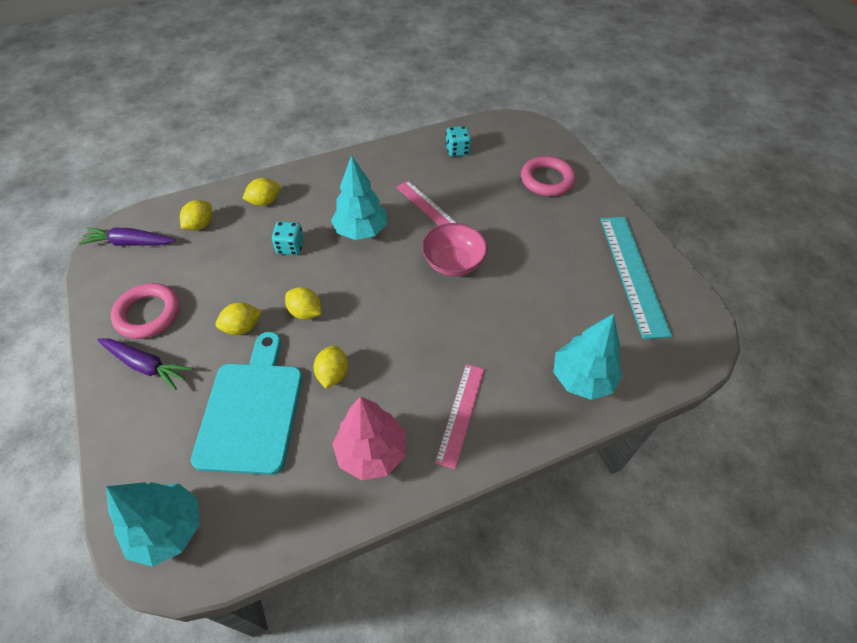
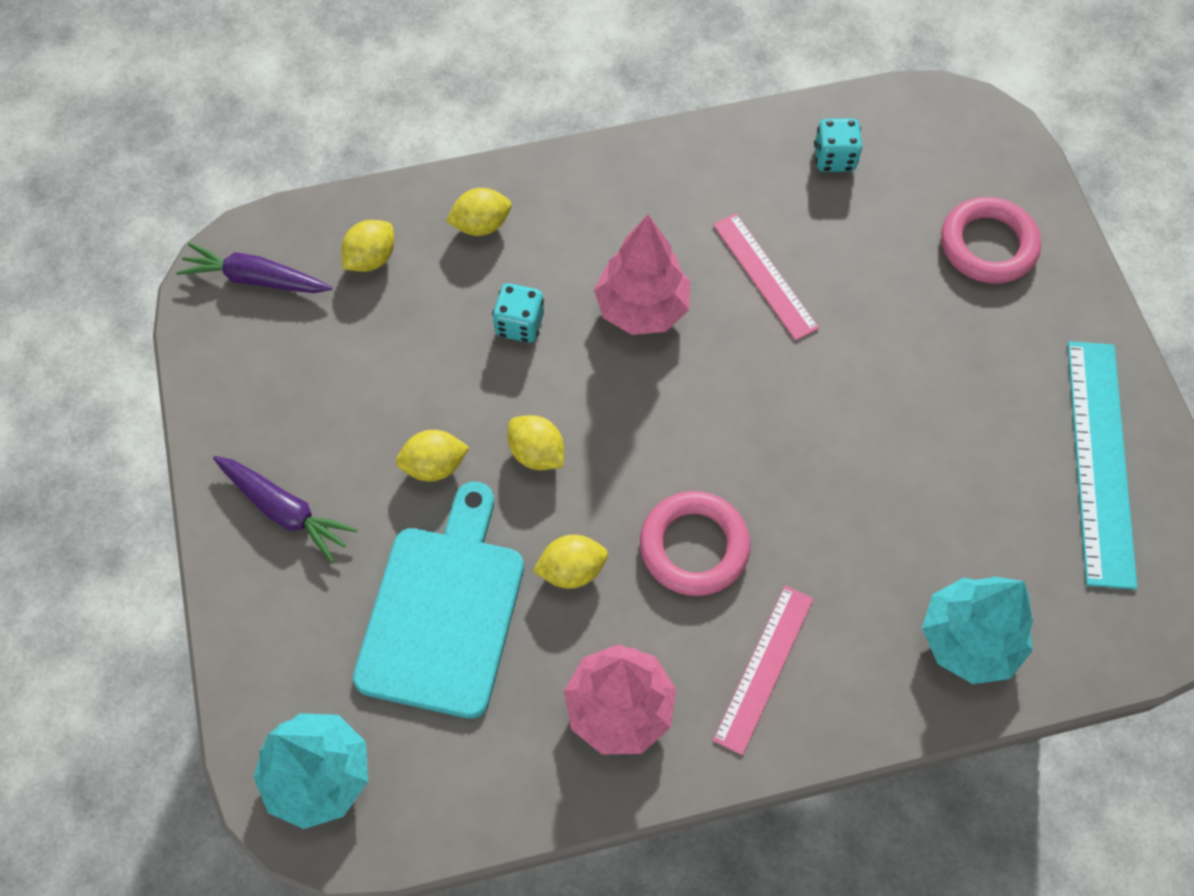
camera: 10 degrees right, 10 degrees up
(148, 314) = (287, 419): pink ring -> pink ring (694, 546)
(333, 374) = (571, 570): yellow lemon -> yellow lemon turned 60 degrees clockwise
(361, 231) = (642, 308): turquoise tree -> pink tree
(453, 263) = (792, 394): pink bowl -> none

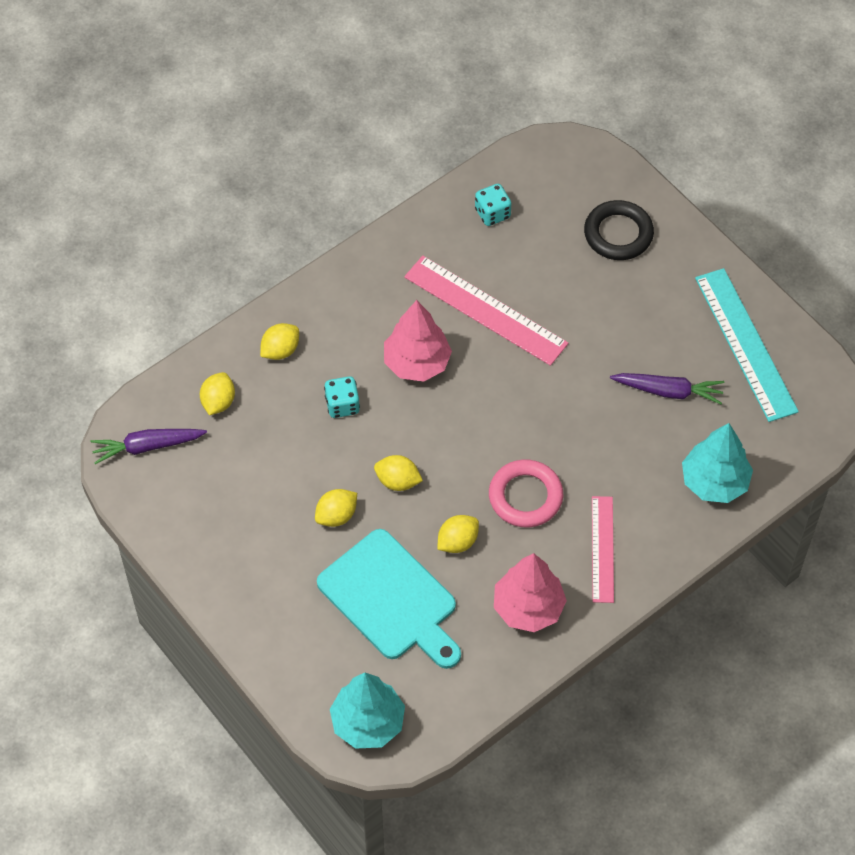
camera: 25 degrees left, 5 degrees down
(284, 510) = (255, 582): purple carrot -> purple carrot (668, 391)
(443, 611) = (391, 599): turquoise cutting board -> turquoise cutting board turned 150 degrees clockwise
(764, 276) = (485, 310): pink ruler -> pink ruler, size x1.61
(988, 245) = (618, 234): pink ring -> black ring

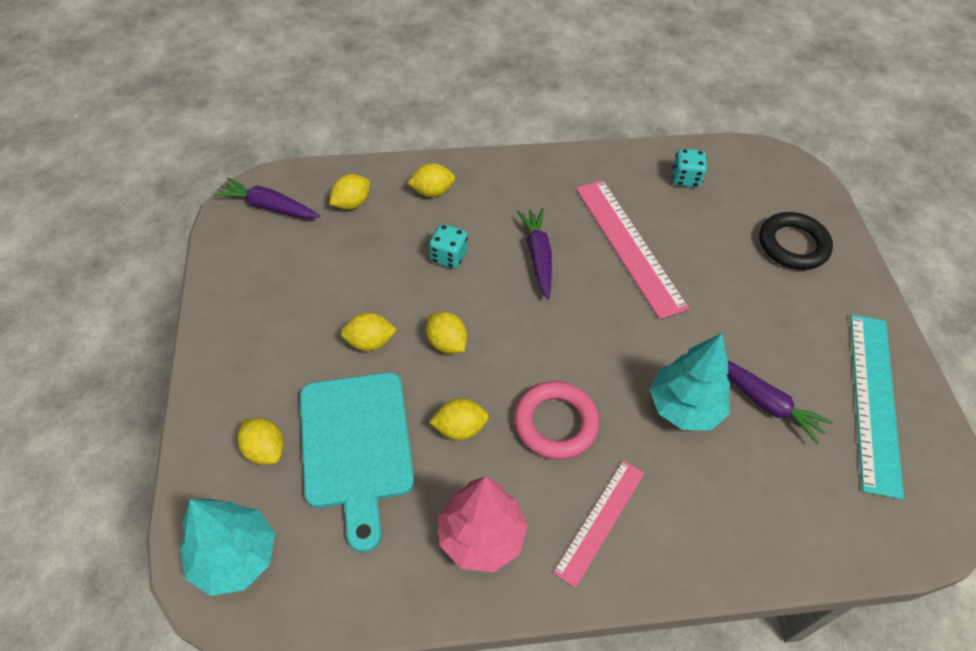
camera: 30 degrees right, 5 degrees down
(325, 642) = (265, 450): none -> yellow lemon
(417, 363) = (538, 256): pink tree -> purple carrot
(714, 482) = (766, 521): turquoise tree -> turquoise tree (684, 407)

